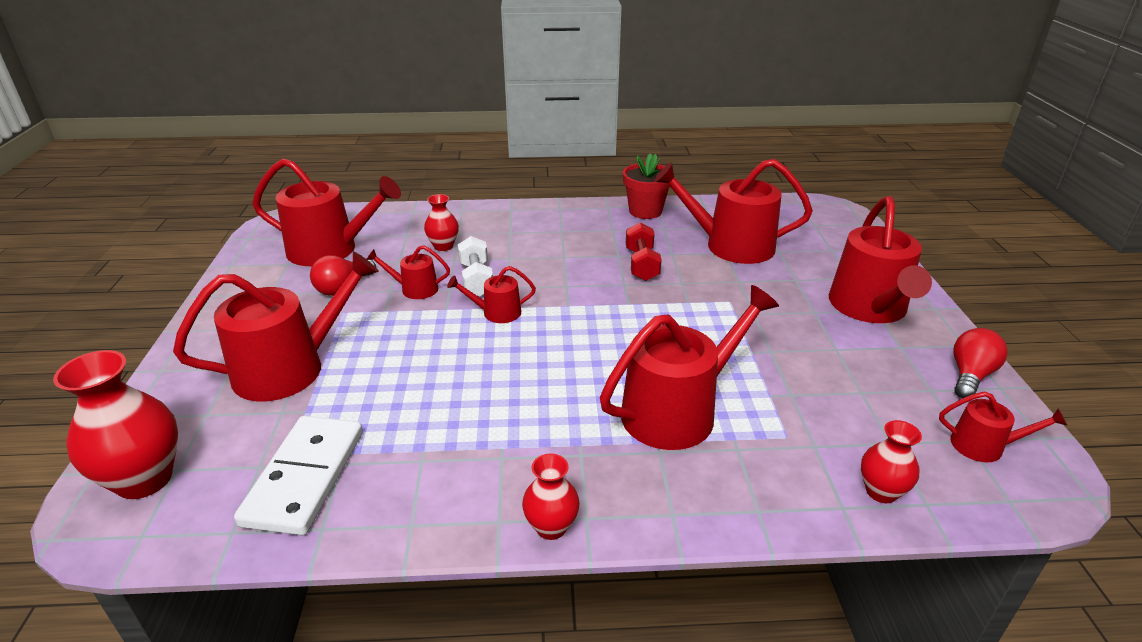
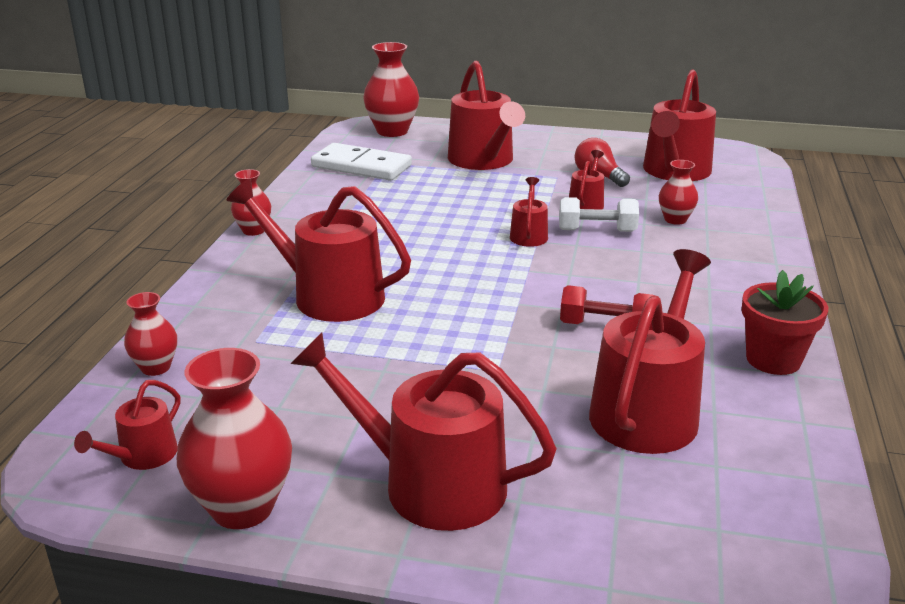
camera: 105 degrees right, 5 degrees down
(677, 411) = (329, 296): red watering can -> red watering can turned 135 degrees clockwise
(970, 375) = (242, 508): red light bulb -> red vase

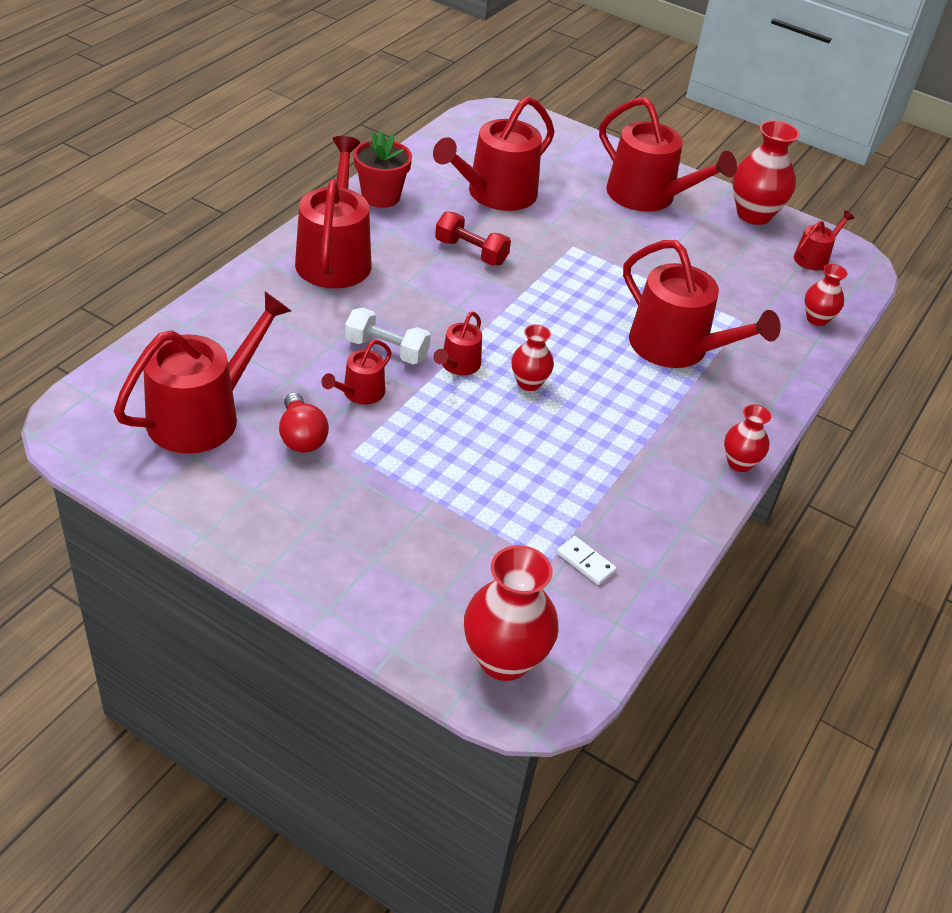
camera: 165 degrees left, 15 degrees up
(361, 166) = (585, 562): white domino -> white domino, size x0.43
(483, 160) = (416, 521): red watering can -> red watering can (334, 258)
(675, 220) = (294, 340): red vase -> red vase (529, 383)

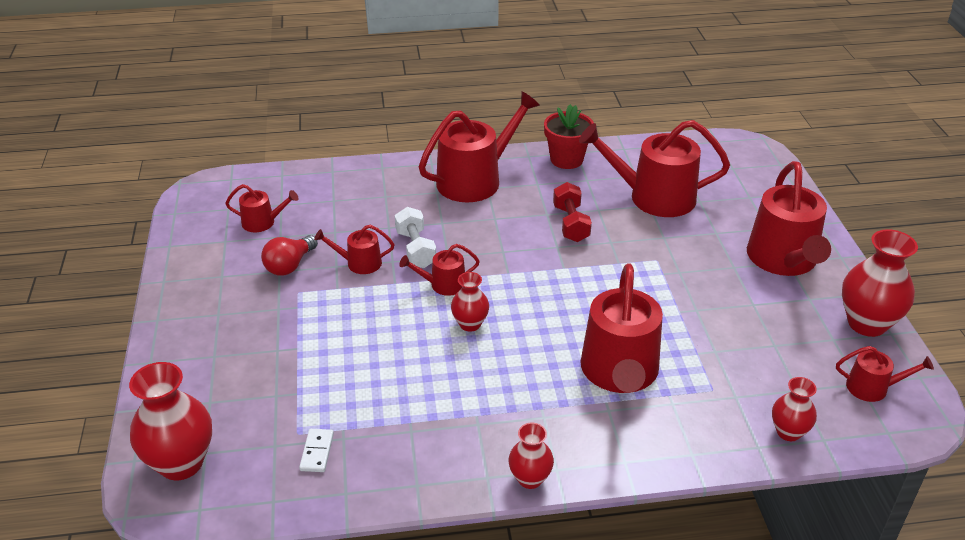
camera: 55 degrees right, 5 degrees down
(202, 415) = (262, 222): red watering can -> red watering can, size x0.49

